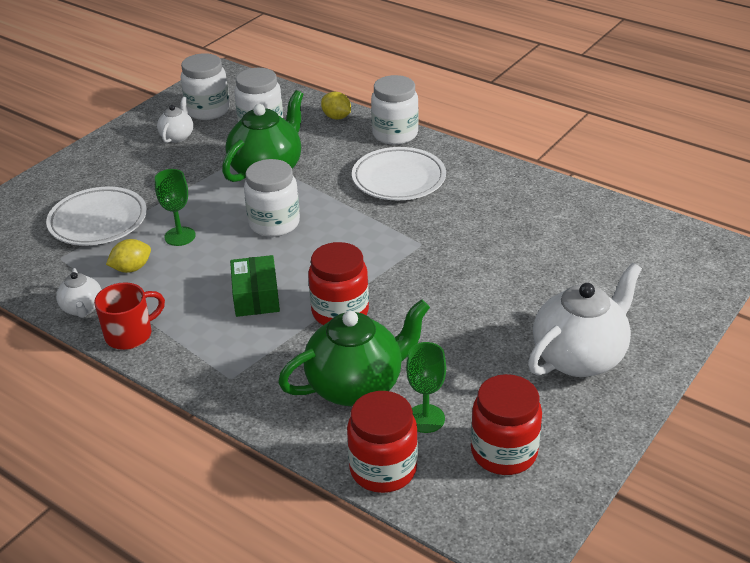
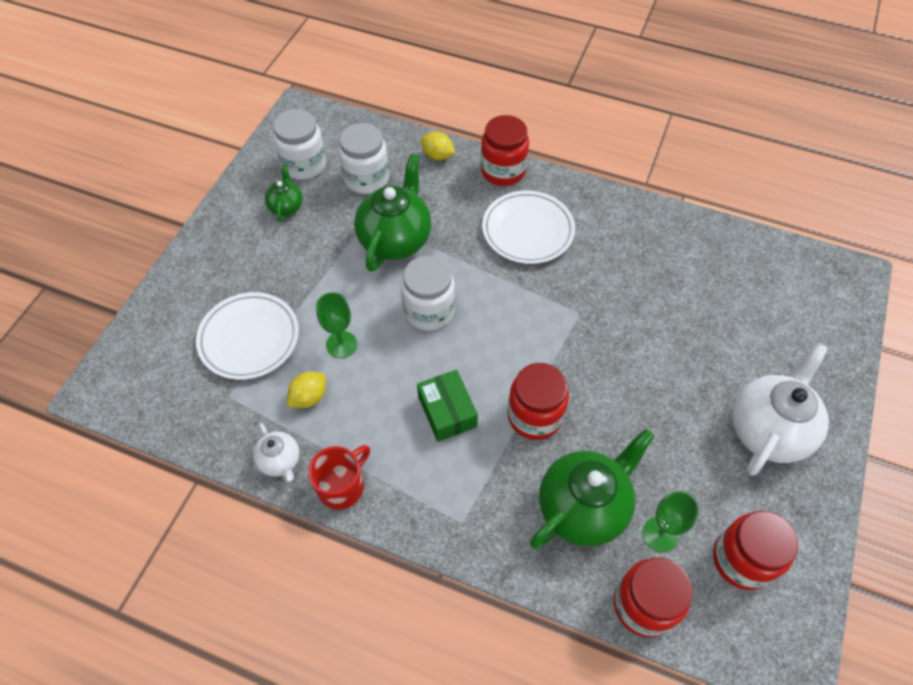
camera: 15 degrees left, 20 degrees up
(177, 136) = (286, 206): white teapot -> green teapot
(395, 134) = (503, 171): white jar -> red jar

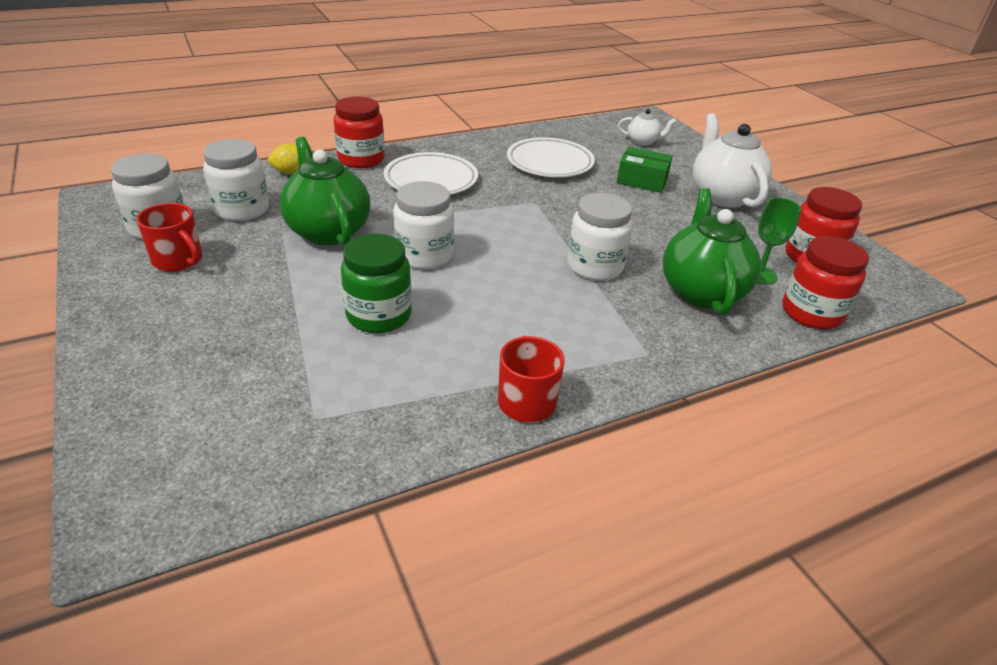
camera: 50 degrees left, 20 degrees down
(249, 339) = (274, 365): white plate -> white plate (550, 163)
(280, 461) = (444, 426): white teapot -> white teapot (643, 142)
(286, 206) = (178, 260): green teapot -> red mug
(309, 397) = (402, 366): yellow lemon -> none
(341, 344) = (379, 315): green goblet -> green jar
(447, 411) = (532, 301): green box -> green box (642, 180)
(534, 416) = (595, 266): red jar -> white jar

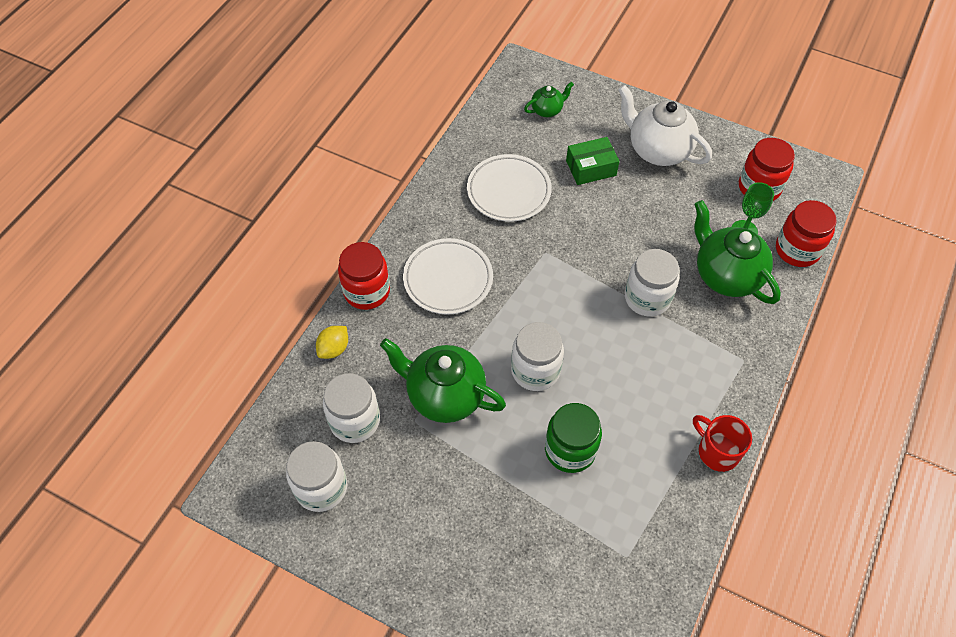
camera: 35 degrees left, 20 degrees up
(178, 260) = (383, 506): red mug -> none
(643, 142) = (547, 110): white teapot -> green teapot

